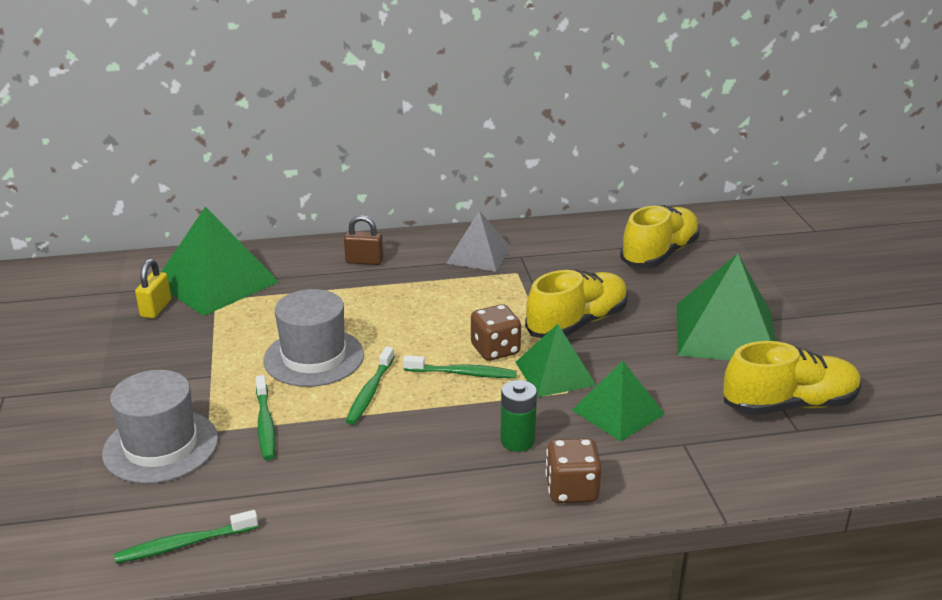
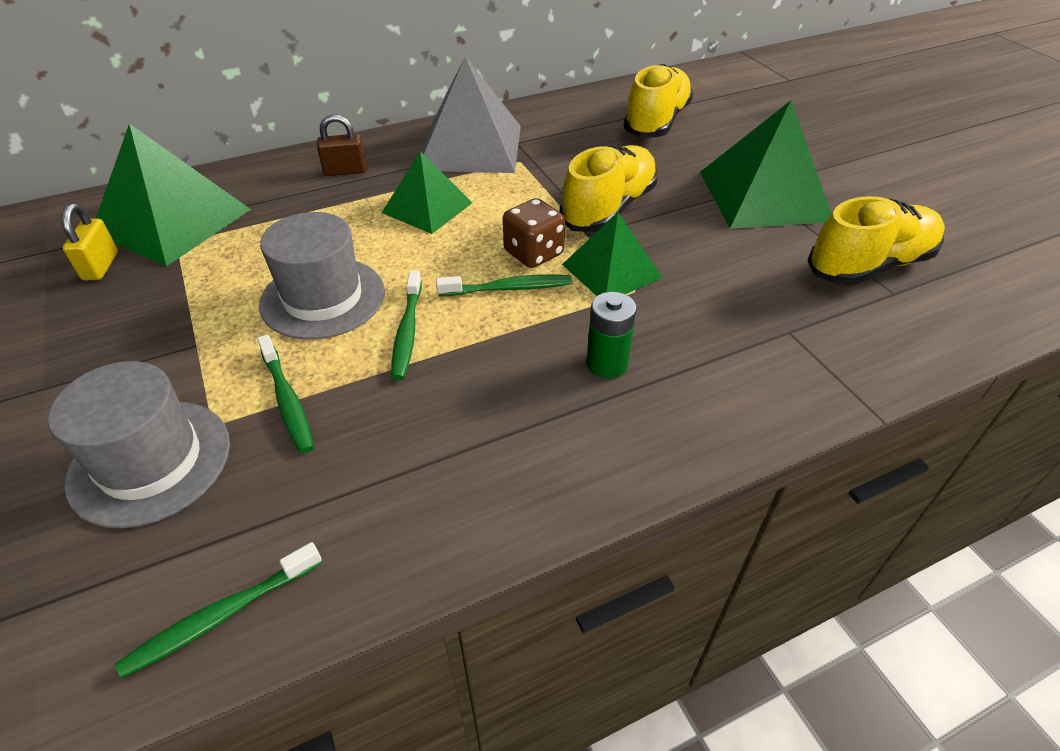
camera: 15 degrees left, 15 degrees up
(478, 255) = (471, 147): grey pyramid -> grey pyramid, size x1.63
(571, 490) = (697, 417): brown dice -> none
(618, 411) = (700, 305): green pyramid -> green pyramid (427, 207)

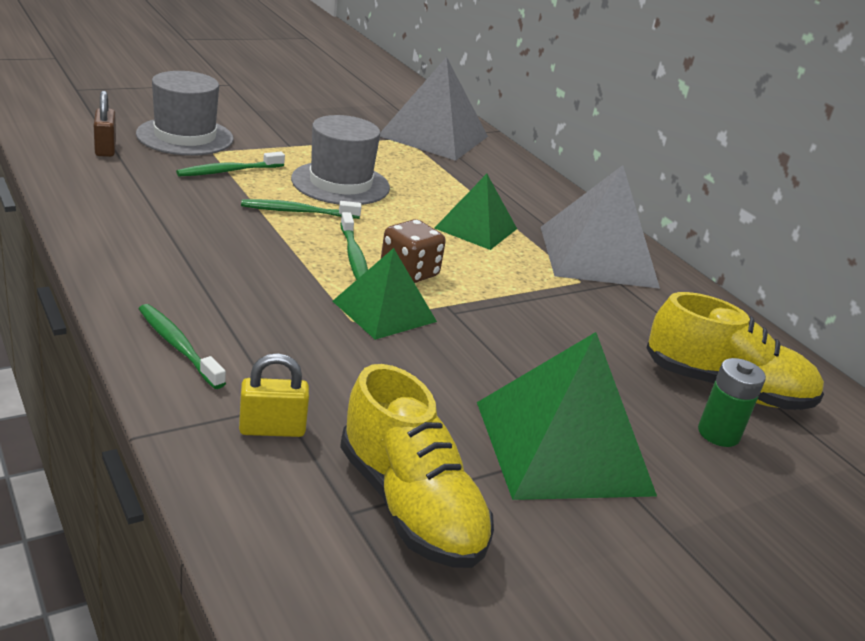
camera: 80 degrees right, 15 degrees down
(101, 266) = (375, 118): yellow padlock -> yellow padlock (272, 429)
(172, 221) = (433, 136): green pyramid -> grey pyramid
(221, 616) = (64, 155): green toothbrush -> green toothbrush (178, 346)
(345, 171) = (526, 195): brown padlock -> brown padlock (105, 149)
(607, 364) = (246, 291): green battery -> green battery (718, 433)
(608, 208) = (500, 324): yellow shoe -> none

